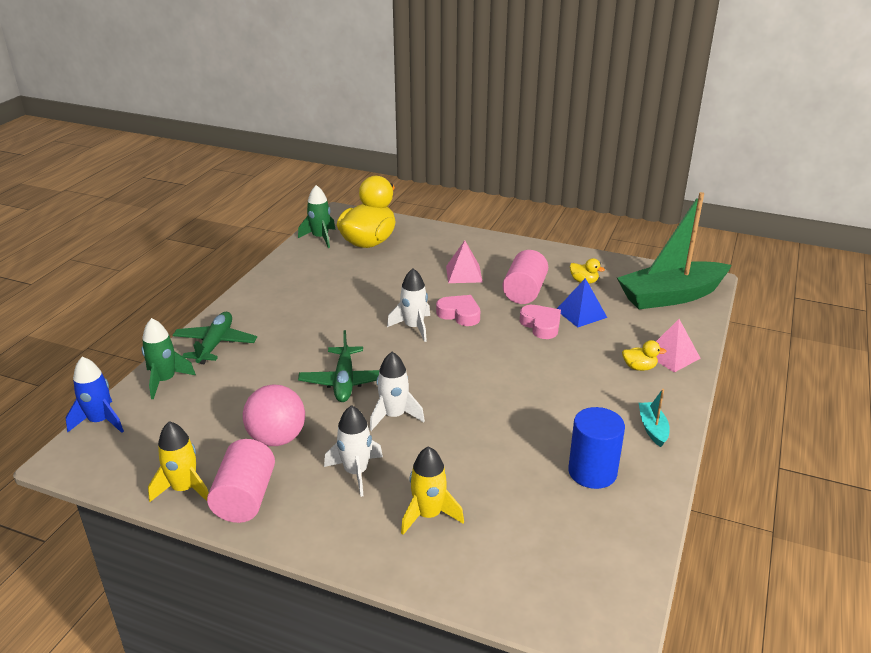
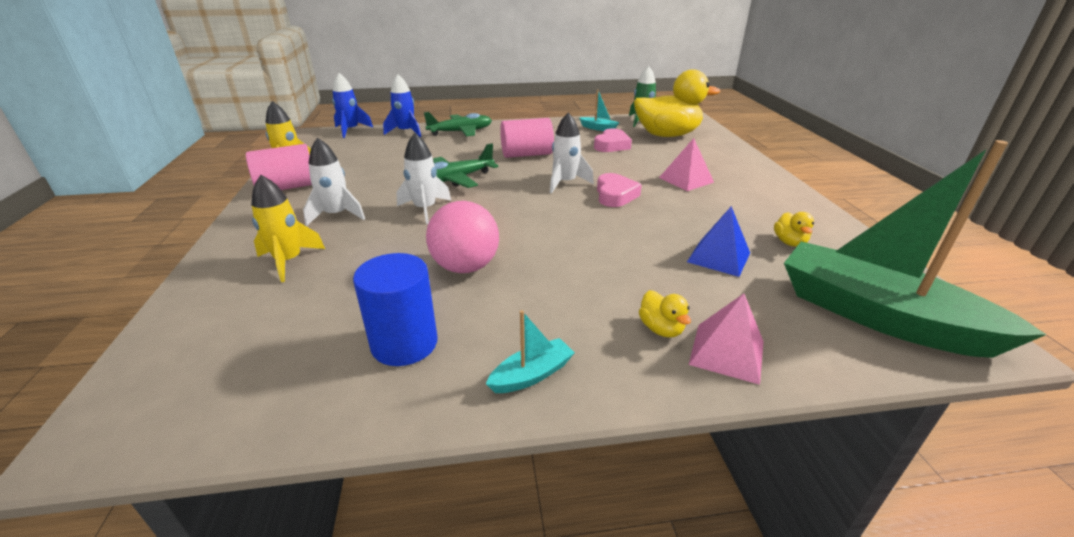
camera: 60 degrees right, 0 degrees up
(165, 381) = (406, 132): green rocket -> blue rocket
(277, 438) = (364, 178): pink ball -> pink ball (465, 267)
(311, 265) = (599, 128): none -> turquoise boat
(524, 292) = (706, 214): pink cylinder -> pink cylinder (526, 154)
(541, 325) = (657, 239): pink heart -> pink heart (612, 145)

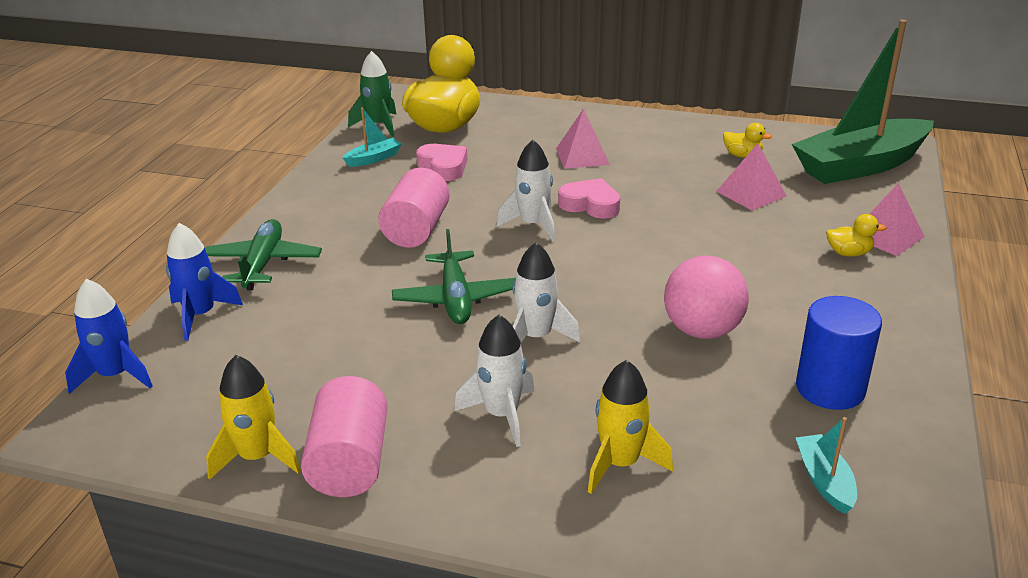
camera: 65 degrees left, 0 degrees up
(531, 375) = (892, 327): turquoise boat -> turquoise boat (824, 481)
(718, 257) = (751, 193): blue pyramid -> pink pyramid

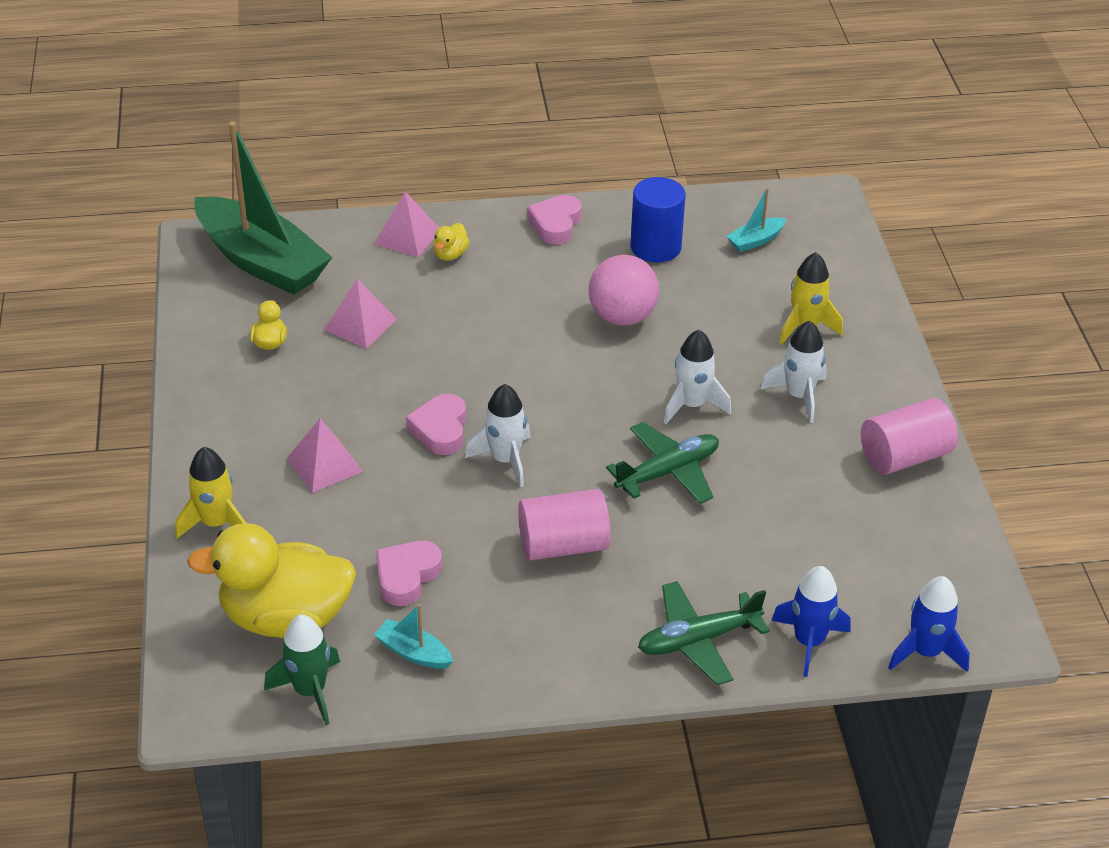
camera: 115 degrees left, 10 degrees up
(257, 457) = (938, 508): yellow rocket -> yellow rocket (216, 523)
(849, 253) = (450, 254): yellow duck -> yellow duck turned 135 degrees counterclockwise
(894, 327) = (556, 224): none -> pink heart

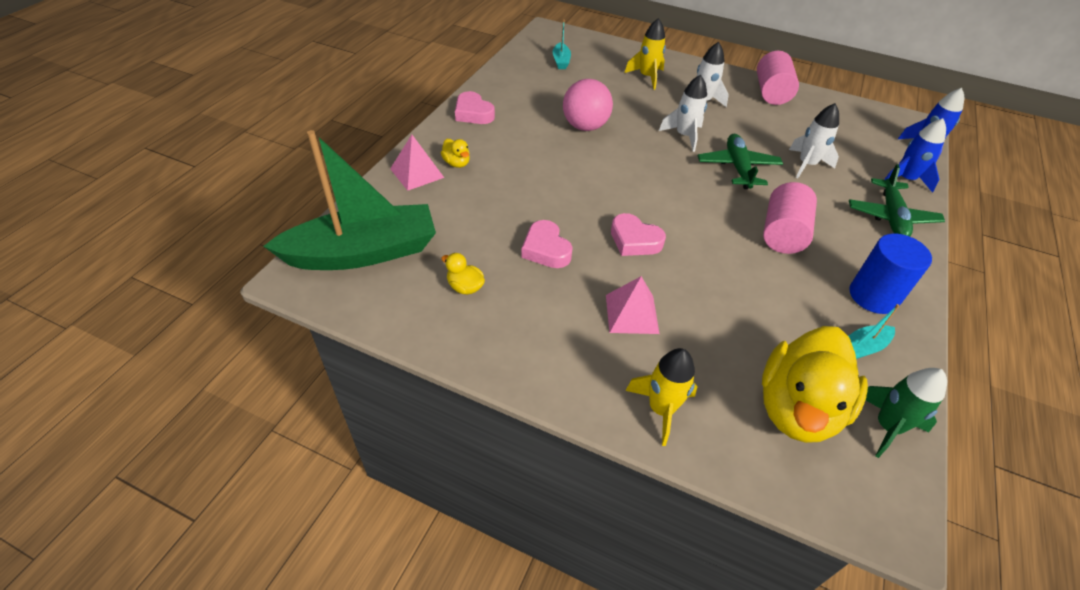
camera: 60 degrees left, 5 degrees up
(360, 324) = (489, 232): pink pyramid -> none
(407, 576) = (779, 319): pink heart -> pink heart (546, 249)
(505, 460) = (685, 224): white rocket -> white rocket (806, 165)
(655, 247) = (533, 91): blue cylinder -> blue cylinder (873, 296)

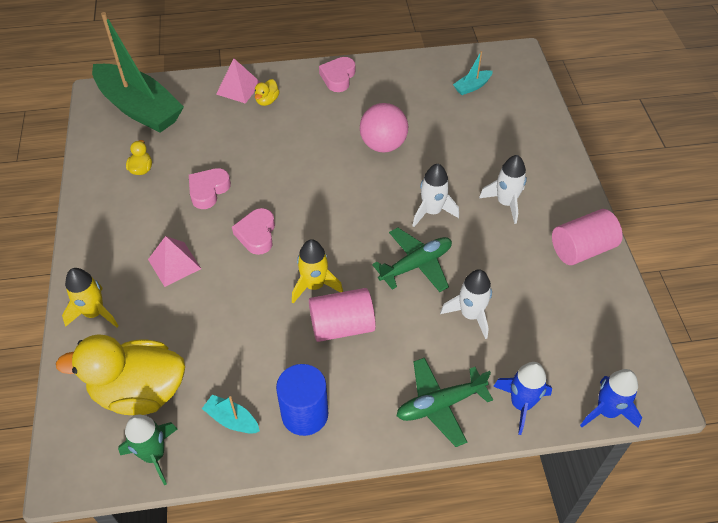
camera: 60 degrees right, 5 degrees up
(647, 77) = (508, 150): yellow rocket -> yellow rocket (314, 285)

